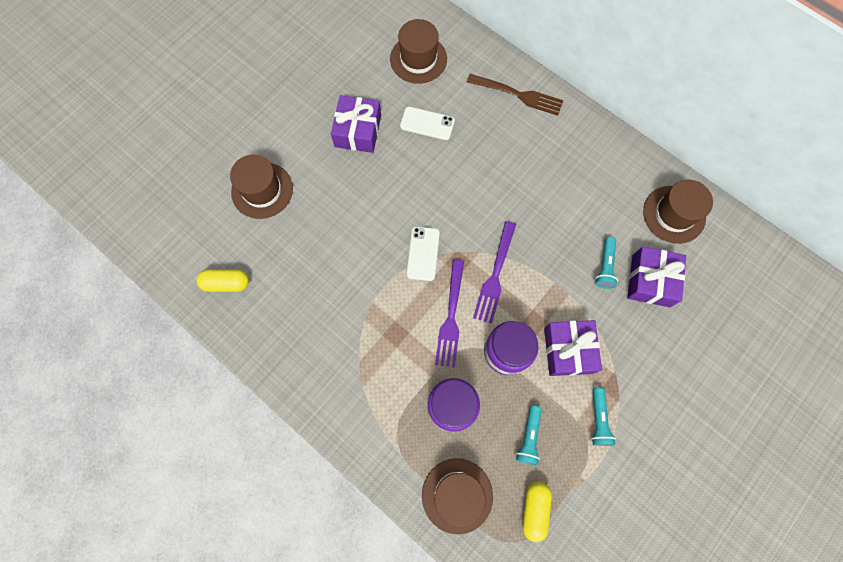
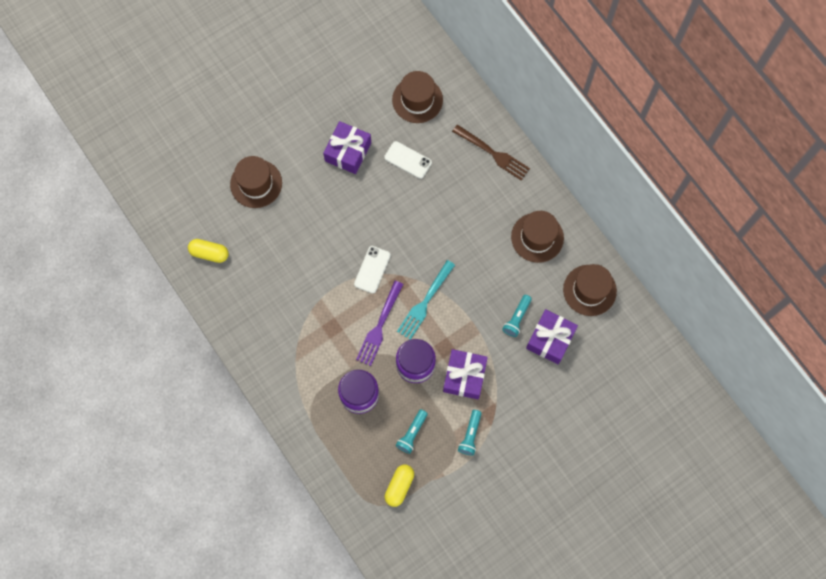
camera: 15 degrees right, 0 degrees up
(457, 495) = (344, 460): brown hat -> brown hat (537, 237)
(495, 275) = (425, 302): purple fork -> turquoise fork

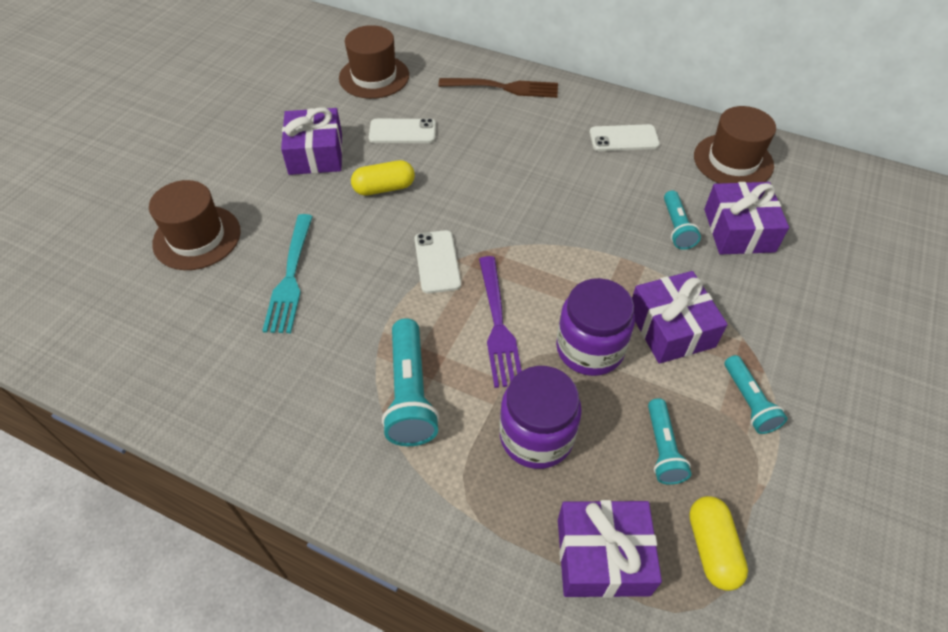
camera: 30 degrees left, 20 degrees down
(209, 253) = (159, 355): yellow capsule -> yellow capsule (384, 188)
(315, 340) = (410, 393): none -> turquoise flashlight
(351, 463) = (602, 556): none -> purple gift
(425, 302) = (541, 265): turquoise fork -> turquoise fork (290, 277)
(537, 237) = (624, 138): brown hat -> white phone

